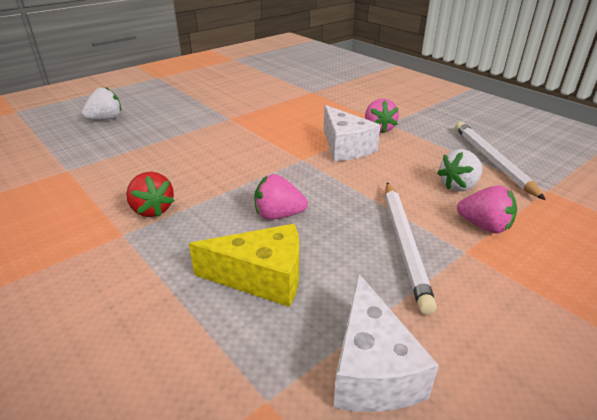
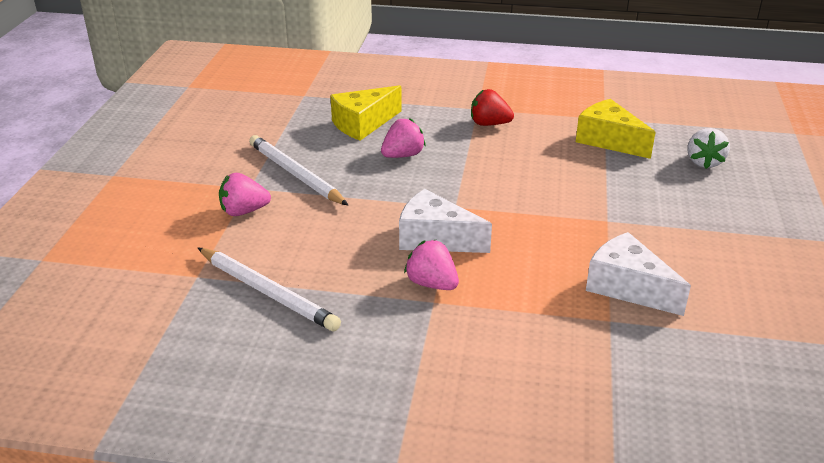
camera: 140 degrees right, 0 degrees up
(113, 153) = (609, 140): none -> yellow cheese
(372, 368) = (267, 118): white cheese -> white cheese (628, 287)
(458, 186) = (285, 241): white strawberry -> none

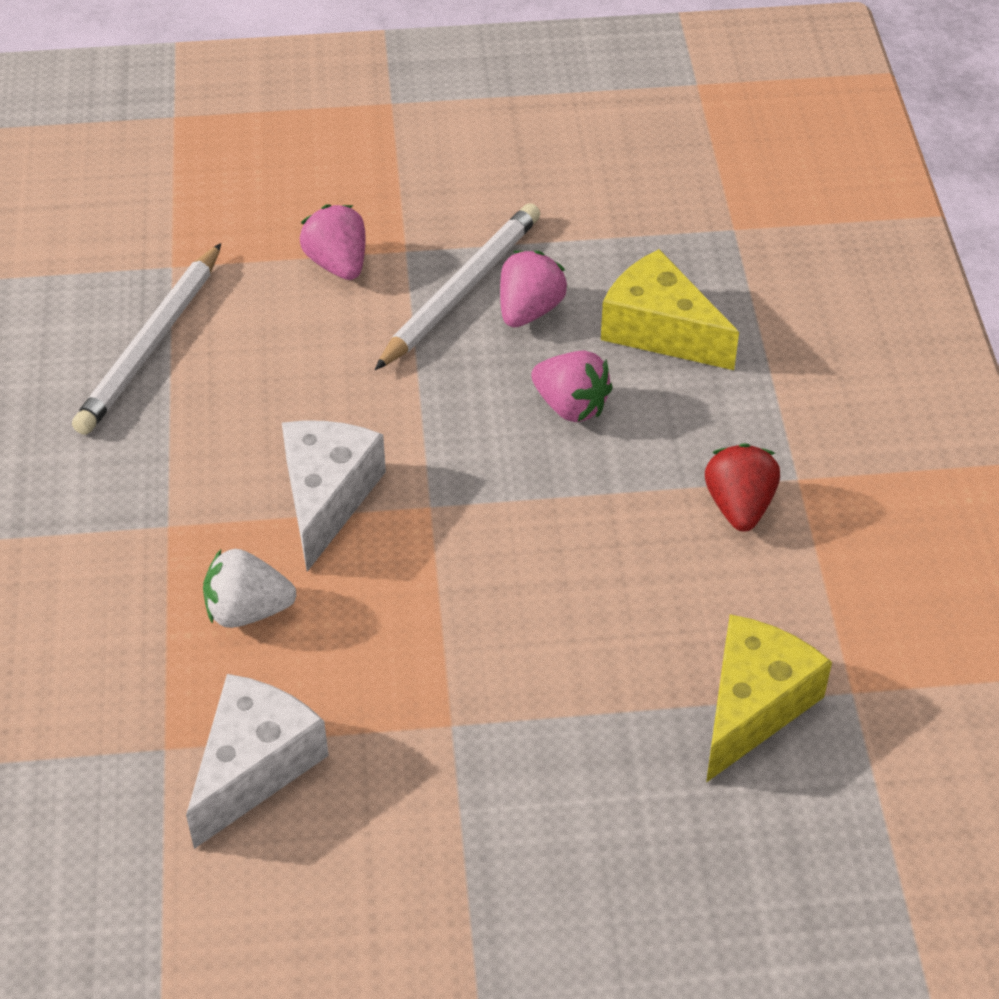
camera: 75 degrees right, 15 degrees up
(432, 284) = (208, 515): pink strawberry -> pink strawberry (529, 310)
(704, 162) = (728, 880): white strawberry -> white strawberry (247, 610)

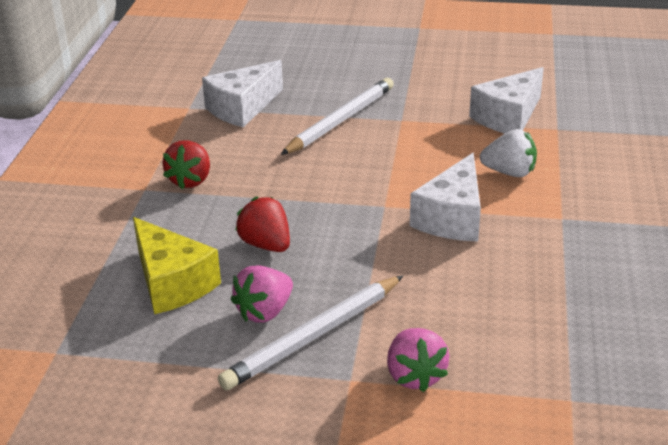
camera: 165 degrees left, 15 degrees down
(150, 345) = (585, 332): white pencil -> white pencil (341, 120)
(571, 406) = (266, 245): pink strawberry -> red strawberry
(753, 706) = (242, 108): yellow cheese -> white cheese

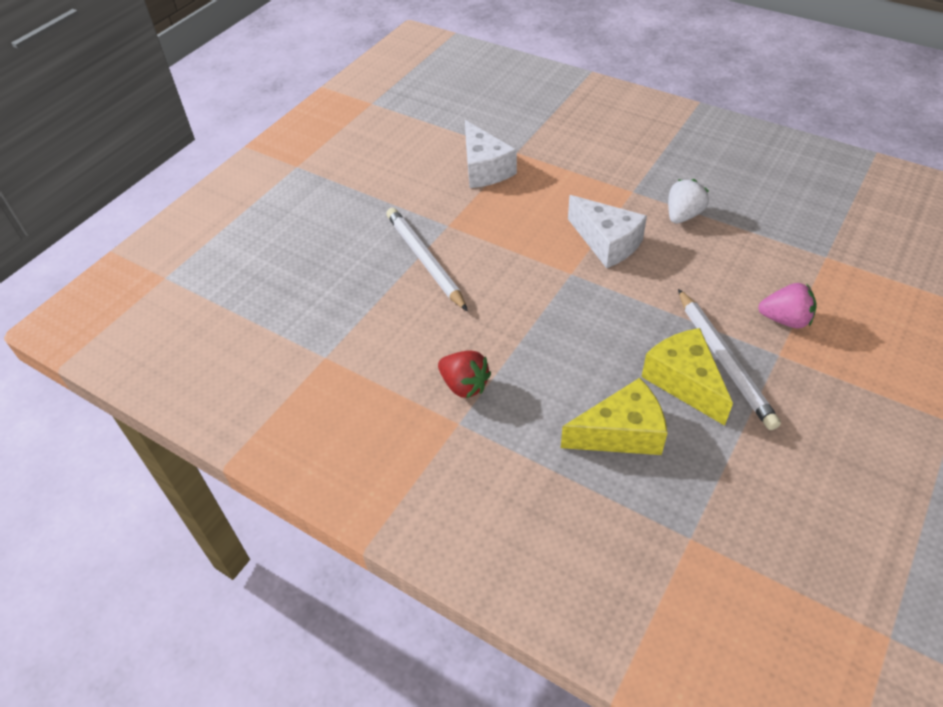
camera: 65 degrees left, 15 degrees up
(242, 108) = (356, 318): white cheese -> none
(264, 312) = (684, 382): pink strawberry -> yellow cheese
(266, 245) = (593, 358): red strawberry -> none
(509, 172) = (562, 195): white strawberry -> white strawberry (683, 215)

